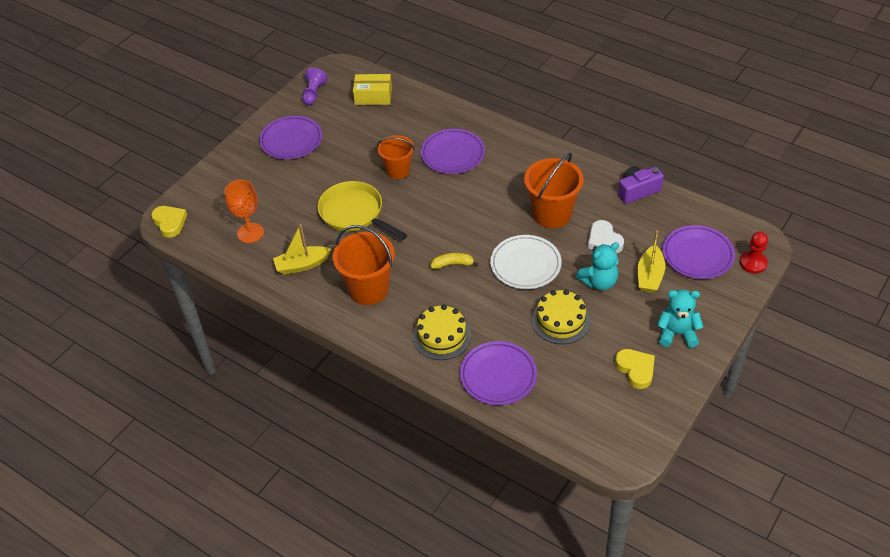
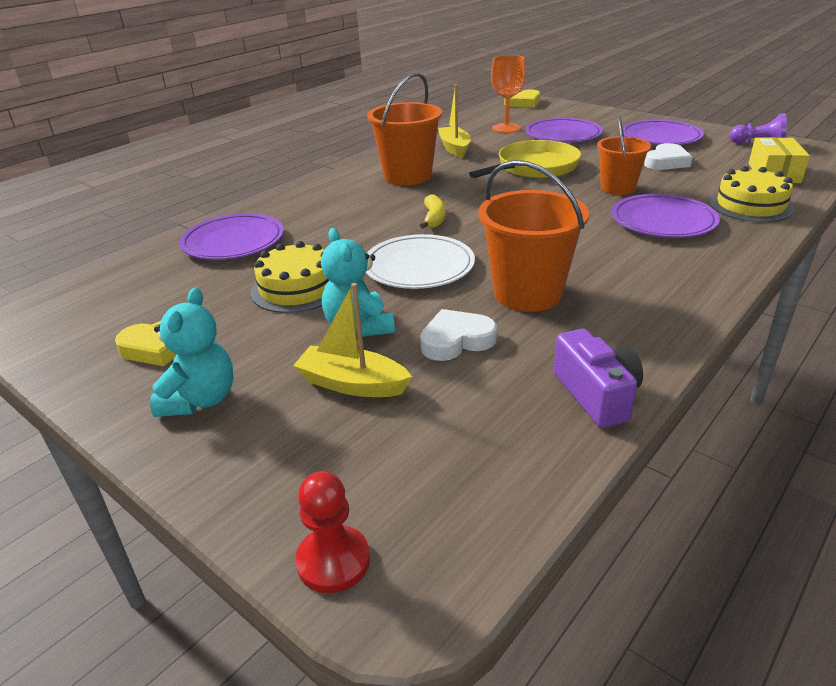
camera: 95 degrees right, 15 degrees down
(347, 142) = (666, 162): none -> white heart
(442, 336) = (317, 212): yellow cake -> yellow cake (750, 205)
(697, 255) = (389, 460): purple plate -> purple plate (563, 135)

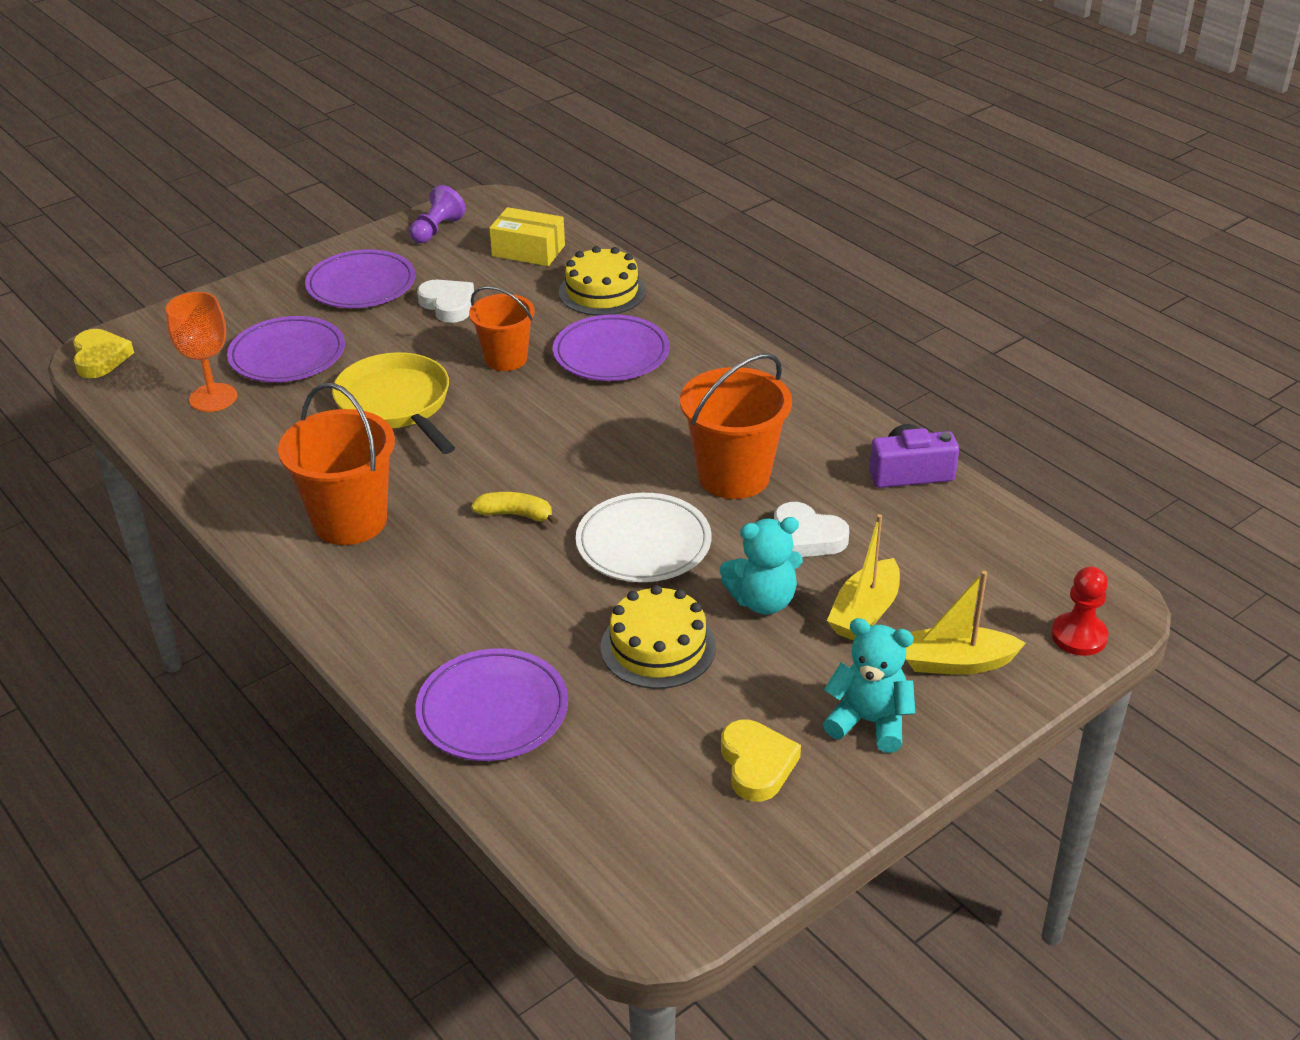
camera: 80 degrees left, 5 degrees up
(454, 148) = (264, 461): yellow boat -> yellow boat (956, 662)
(456, 340) = (807, 537): white heart -> white heart turned 45 degrees counterclockwise

